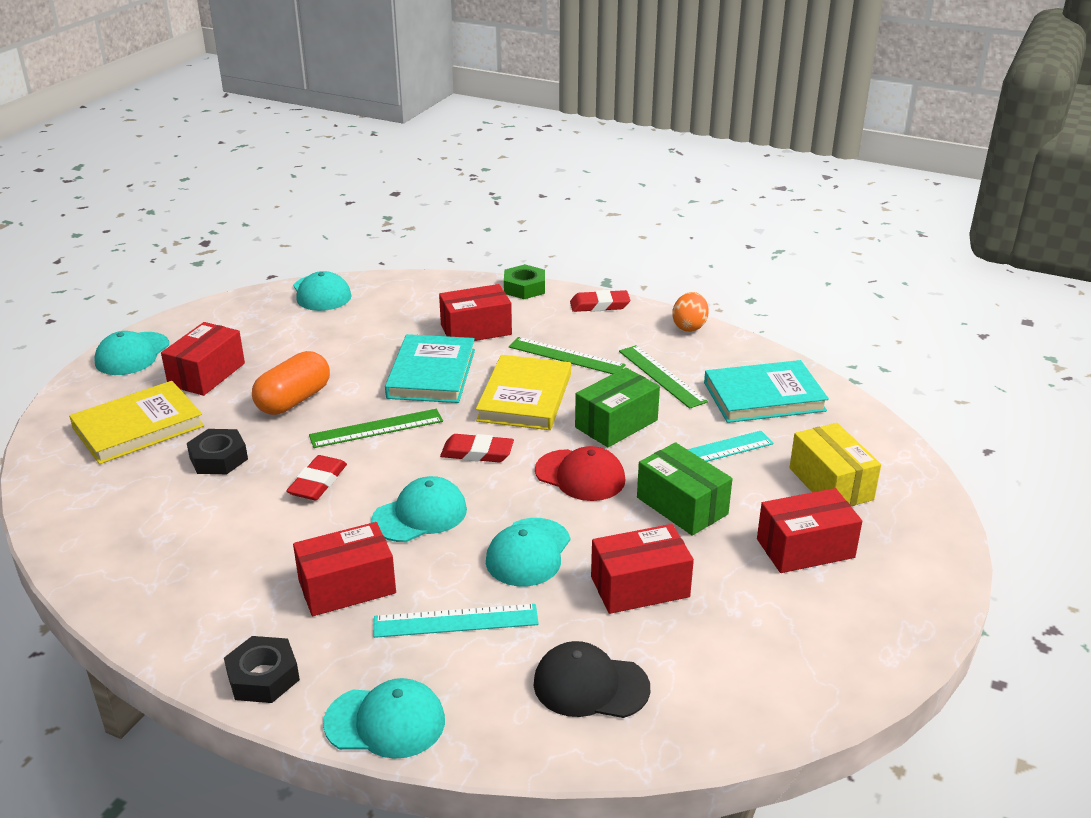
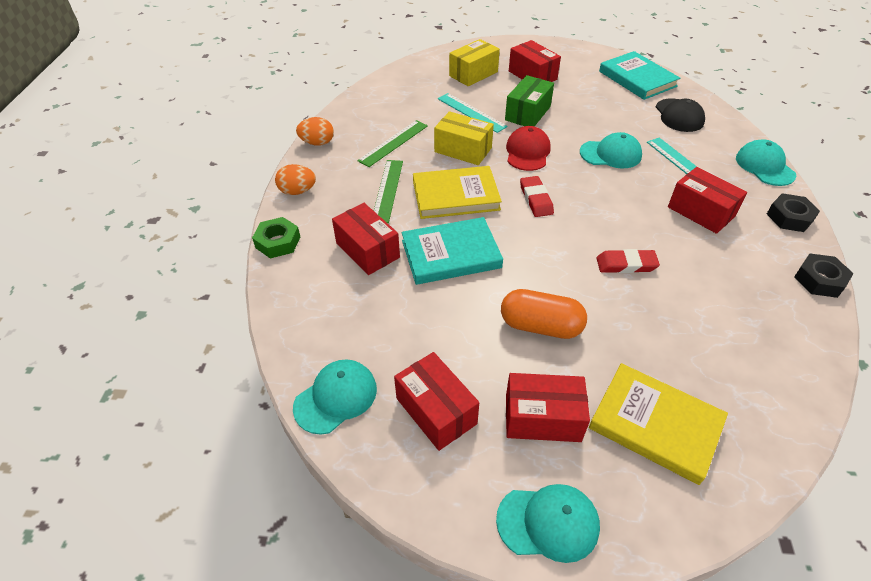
camera: 110 degrees left, 15 degrees up
(218, 458) = (647, 337): black nut -> black nut (819, 280)
(376, 428) = (543, 258): green ruler -> none
(420, 515) = (616, 204): turquoise cap -> none
(599, 305) = (297, 191): red eraser -> orange egg
(616, 424) = (463, 150): green box -> yellow box
(640, 586) = (603, 115): red box -> red box (436, 411)
(764, 397) = (398, 102): turquoise book -> turquoise book (637, 79)

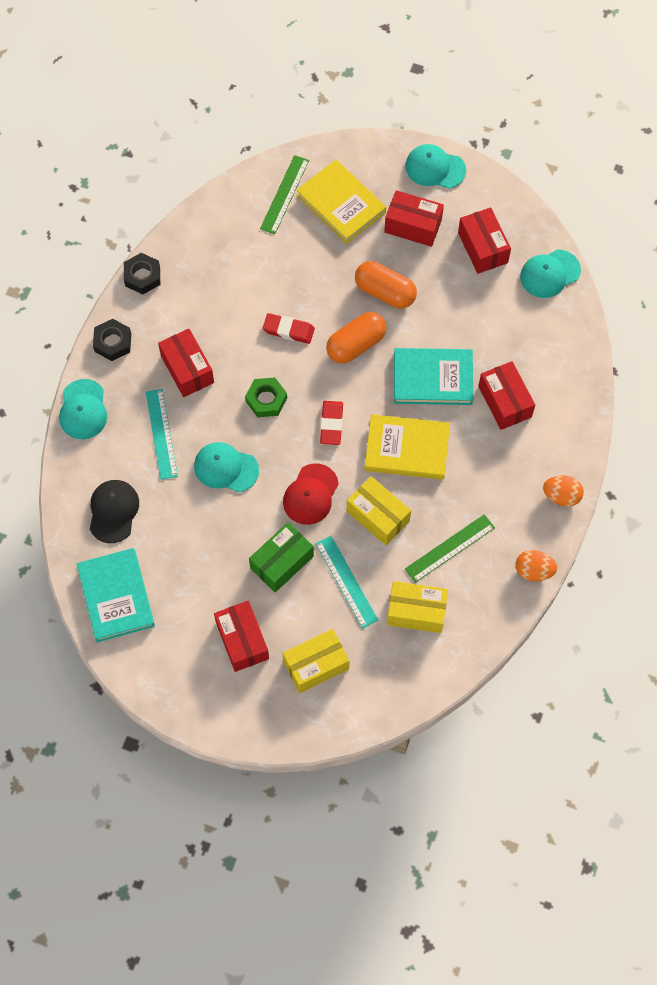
camera: 165 degrees left, 20 degrees up
(278, 242) = (584, 432): green nut -> green nut (266, 400)
(387, 190) = (471, 474): green ruler -> green ruler (284, 194)
(409, 107) = (416, 611): none -> yellow box
(547, 267) = (356, 344): none -> orange capsule

